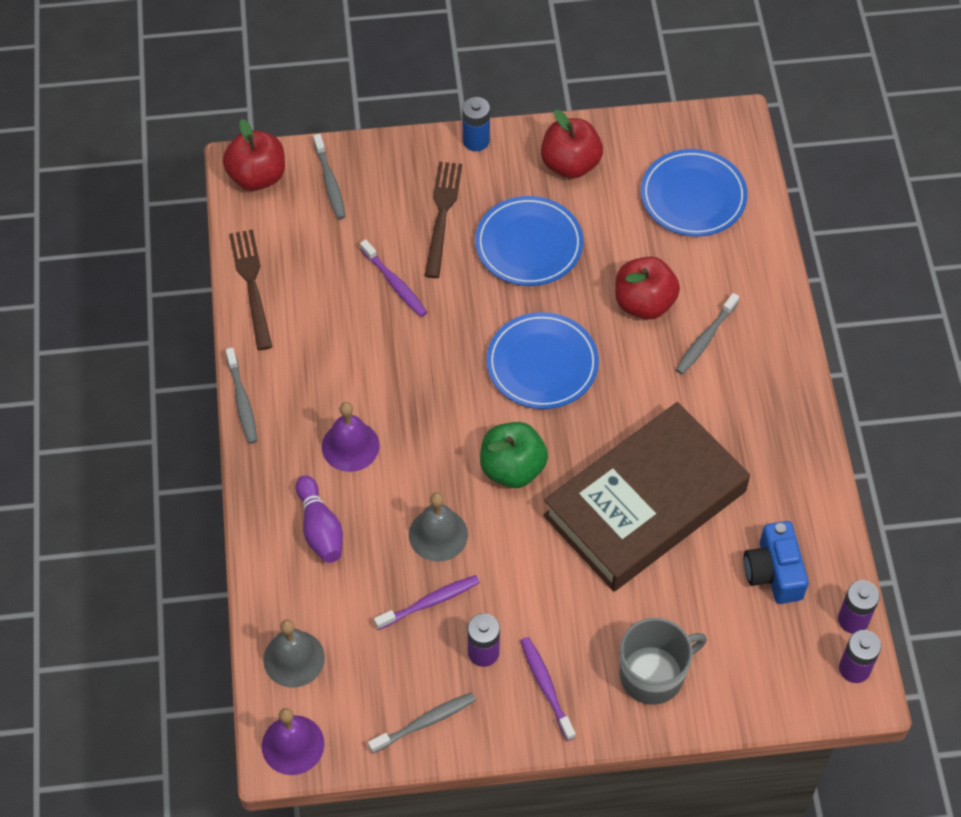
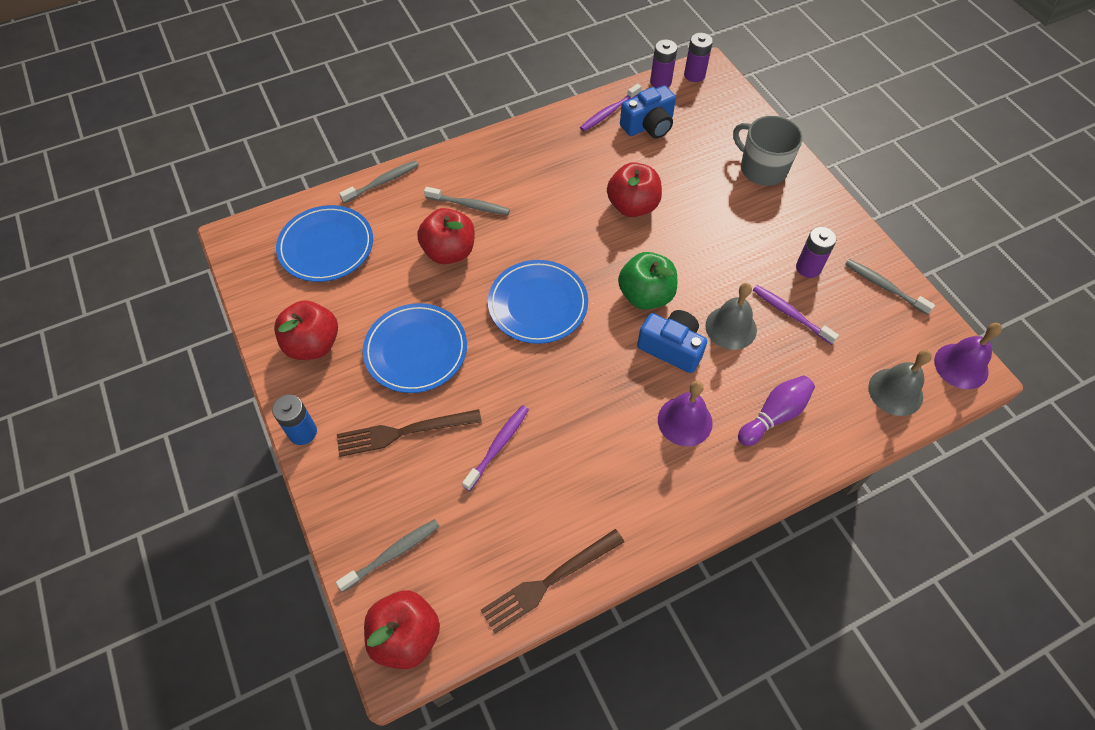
camera: 110 degrees left, 0 degrees up
(242, 401) = (685, 534): grey toothbrush -> grey toothbrush (382, 182)
(437, 467) = (671, 348): none -> blue camera
(546, 687) = (809, 224): purple toothbrush -> purple toothbrush (609, 112)
(644, 503) = (632, 206): brown book -> red apple

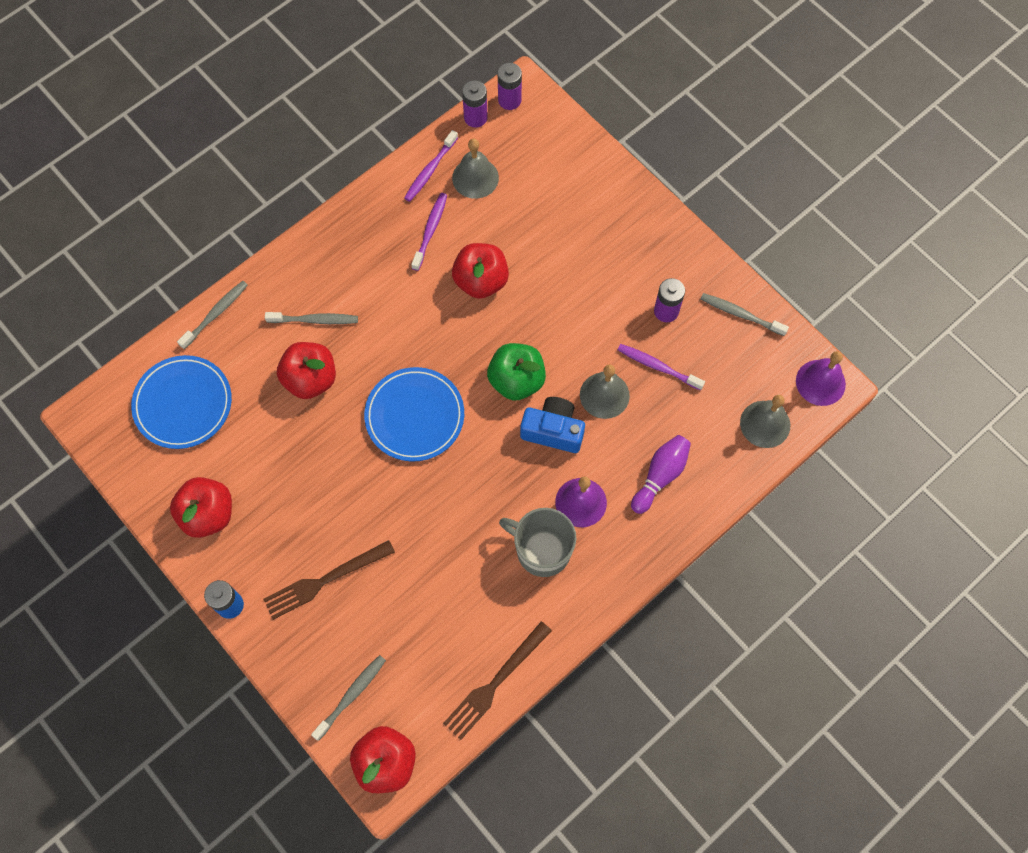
camera: 15 degrees left, 10 degrees up
(416, 350) = (310, 495): blue plate -> none
(498, 446) = (416, 571): purple toothbrush -> purple toothbrush (430, 230)
(648, 125) = (475, 178): blue camera -> grey bell
(762, 169) = (602, 205): grey mug -> grey mug (542, 550)

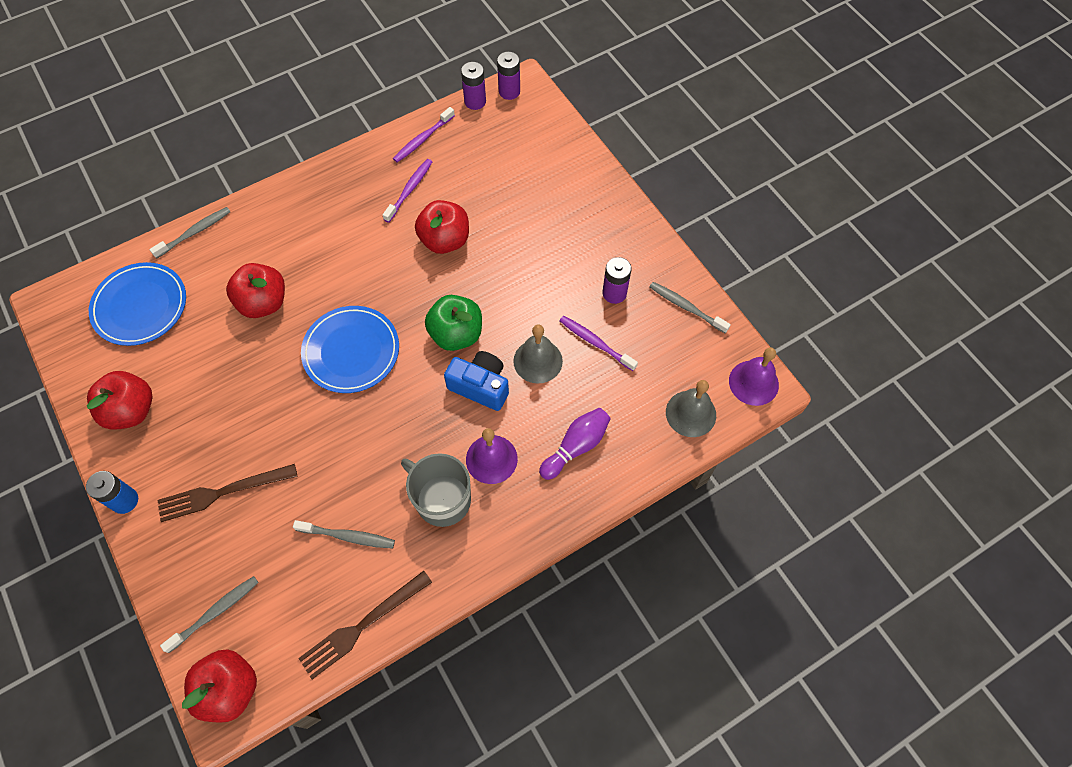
camera: 10 degrees right, 5 degrees down
(315, 320) = (283, 251): grey toothbrush -> grey toothbrush (348, 536)
(475, 178) = (462, 151): grey bell -> none

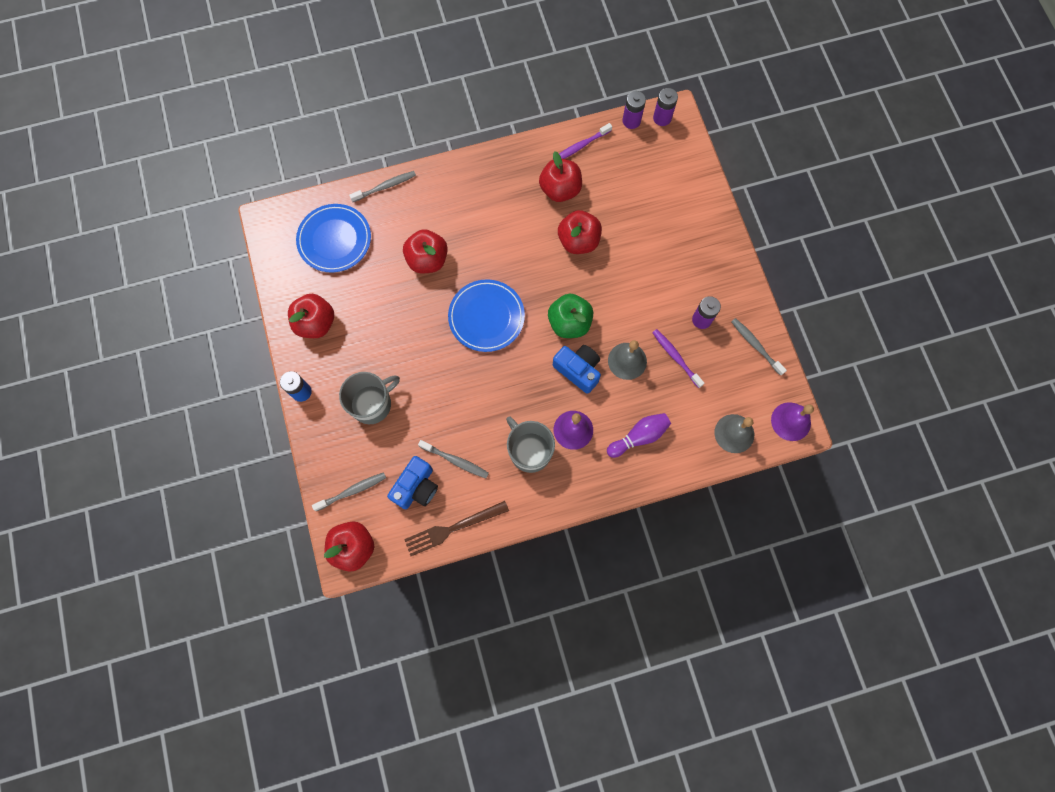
camera: 15 degrees right, 10 degrees up
(223, 492) = (372, 404): brown fork -> grey mug
(302, 584) = (416, 487): none -> blue camera
(409, 190) = (560, 189): purple toothbrush -> red apple

